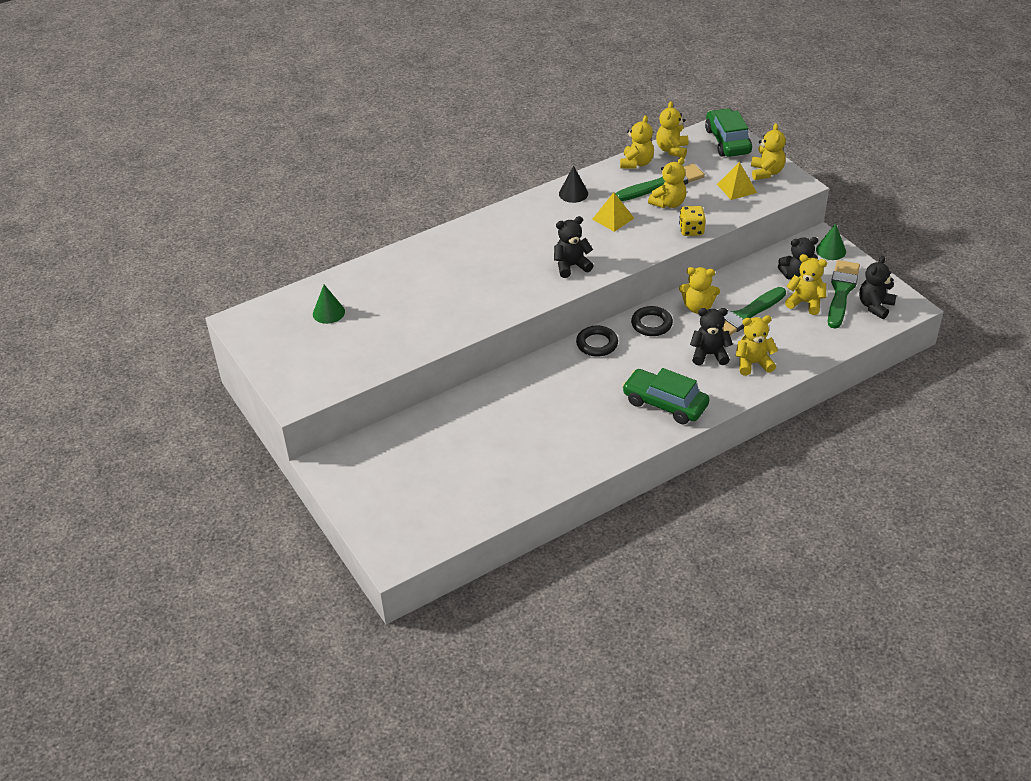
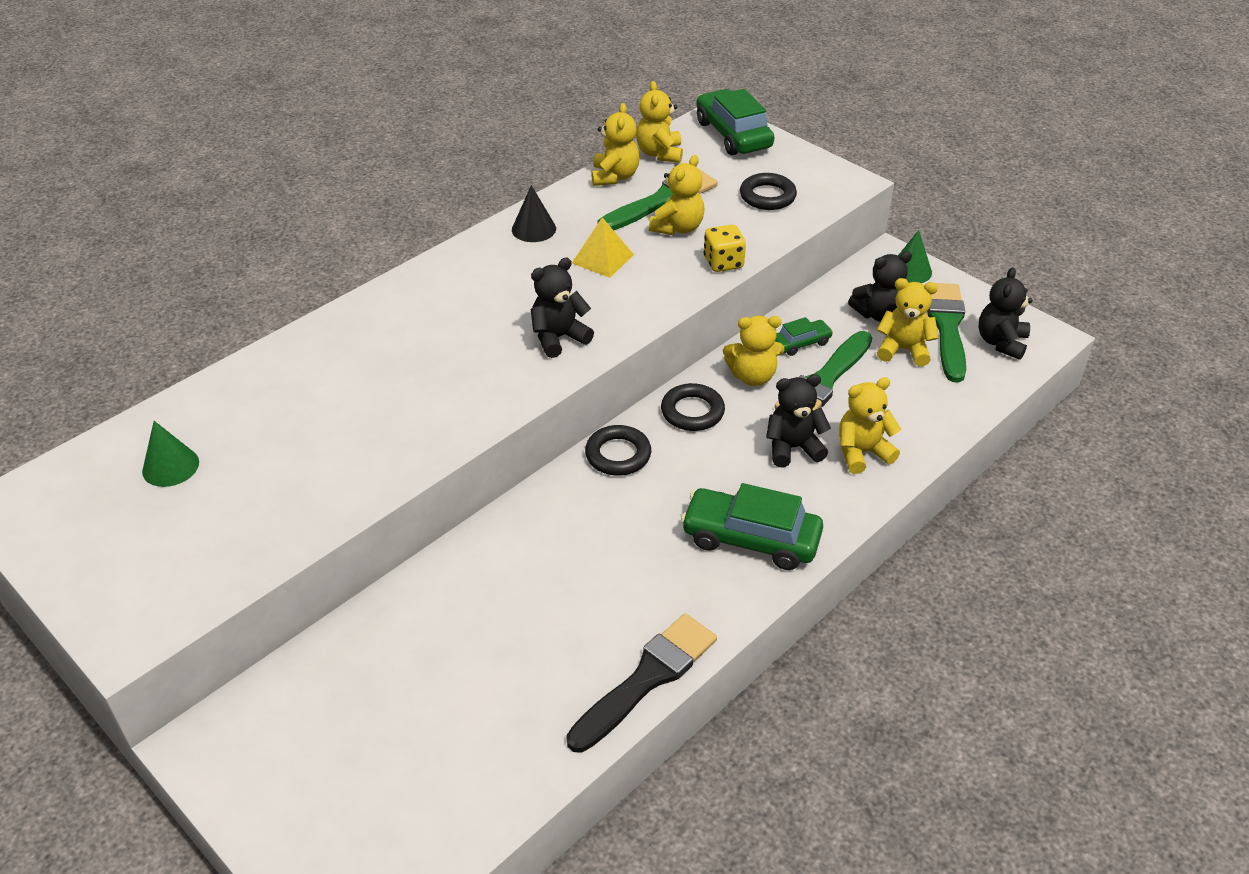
camera: 15 degrees left, 0 degrees up
(579, 470) = (647, 679): none -> black brush
(736, 188) = (767, 196): yellow pyramid -> black ring
(737, 290) = (801, 343): none -> green car
(766, 172) = (801, 170): yellow teddy bear -> none

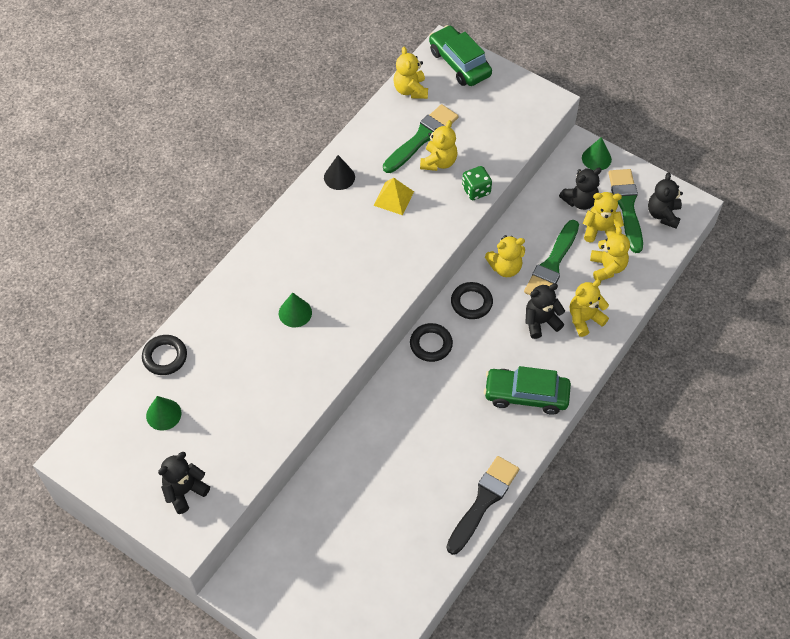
camera: 10 degrees left, 15 degrees up
(416, 368) = (295, 313): none -> green cone
(559, 338) = (381, 273): black teddy bear -> black teddy bear (184, 491)
(614, 177) = (383, 118): yellow teddy bear -> yellow teddy bear (607, 268)
(723, 263) = (476, 190): yellow dice -> green dice
(767, 196) = (495, 123): black ring -> black ring (165, 357)
(801, 343) = (532, 234): green car -> none

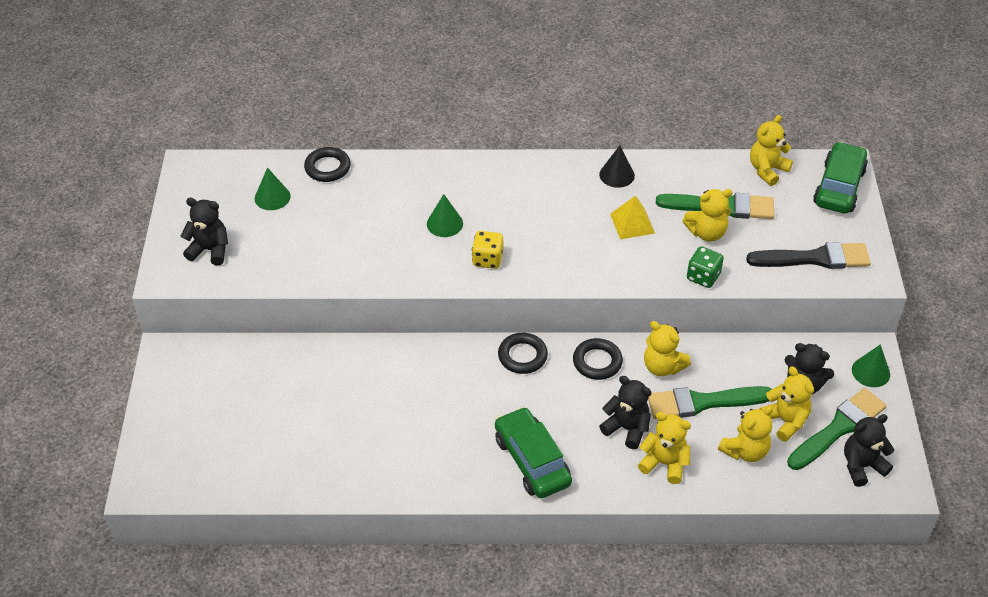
camera: 55 degrees right, 10 degrees down
(354, 307) = (487, 259): none -> yellow dice
(483, 501) = (386, 488): black brush -> black brush (814, 258)

